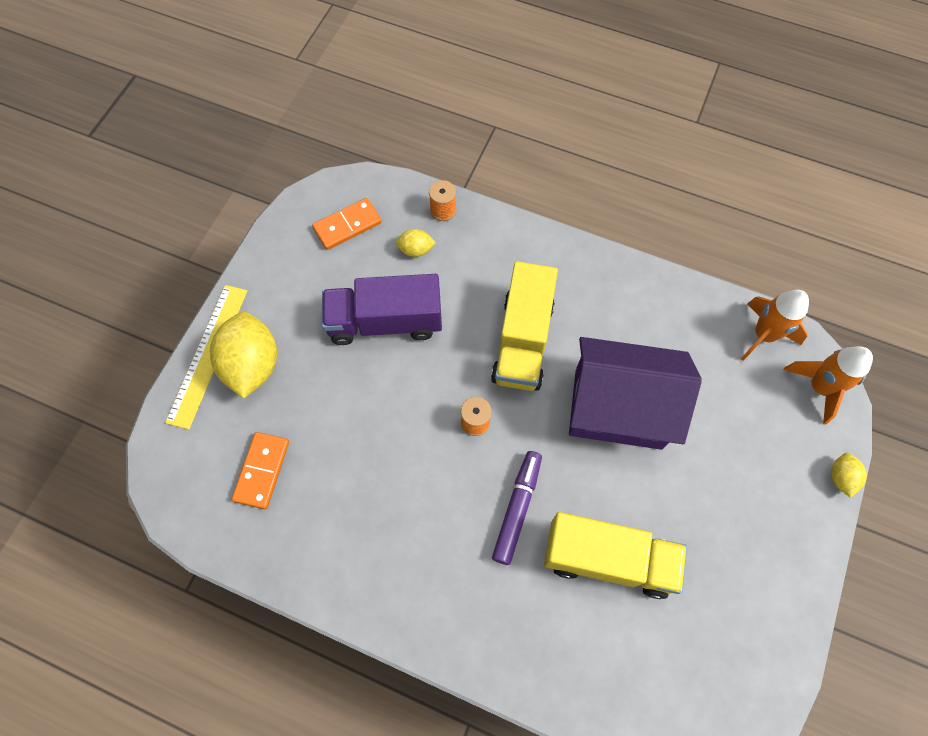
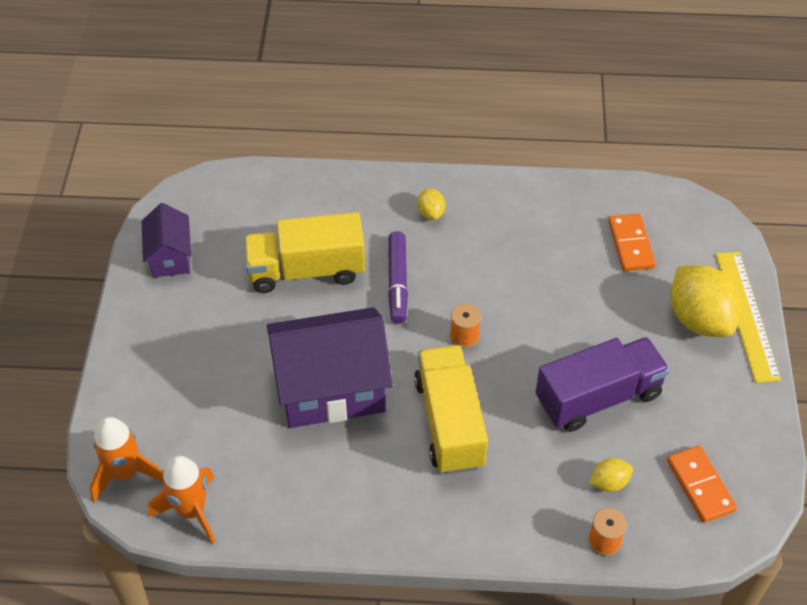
camera: 160 degrees right, 15 degrees down
(347, 225) = (700, 485): orange domino -> orange domino turned 60 degrees counterclockwise
(756, 634) = (170, 257): none -> purple house
(840, 477) = (100, 394): yellow lemon -> yellow lemon (431, 213)

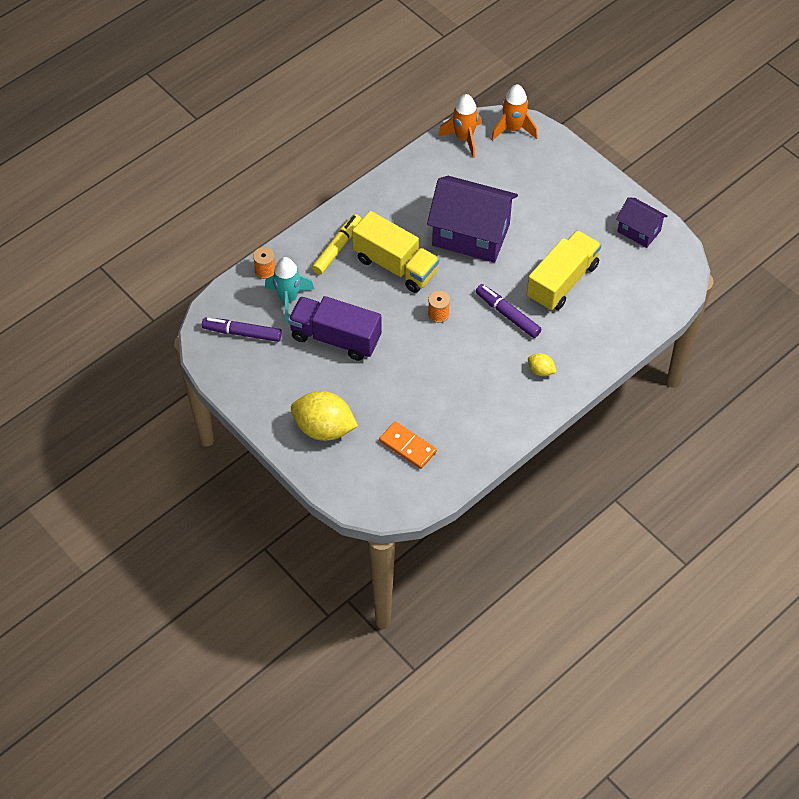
camera: 135 degrees right, 5 degrees up
(331, 389) = (471, 235): purple house -> purple house turned 75 degrees clockwise
(492, 498) = (337, 248): none -> yellow marker
(598, 397) = (335, 338): purple truck -> purple truck turned 90 degrees clockwise
(609, 482) = (288, 299): yellow lemon -> turquoise rocket
(700, 485) = (242, 333): orange domino -> purple marker
(746, 315) = (300, 453): yellow ruler -> none

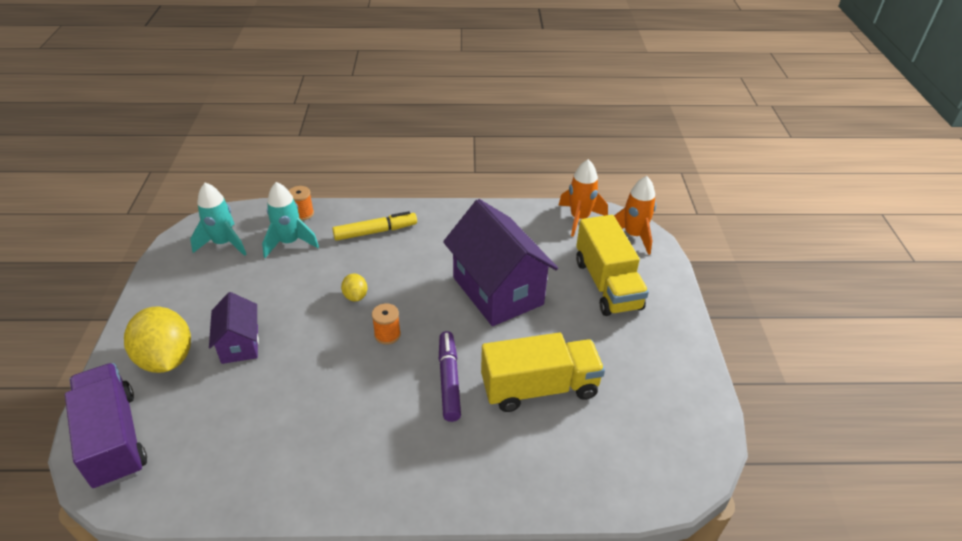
camera: 40 degrees right, 15 degrees down
(242, 333) = (224, 243): purple marker -> turquoise rocket
(335, 338) = (281, 294): purple truck -> purple truck (114, 439)
(395, 265) = (403, 273): yellow truck -> yellow truck (607, 284)
(407, 446) = (202, 432): orange domino -> none
(541, 370) = (416, 460): yellow lemon -> yellow lemon (355, 296)
(639, 231) = (677, 395): purple house -> purple house (240, 344)

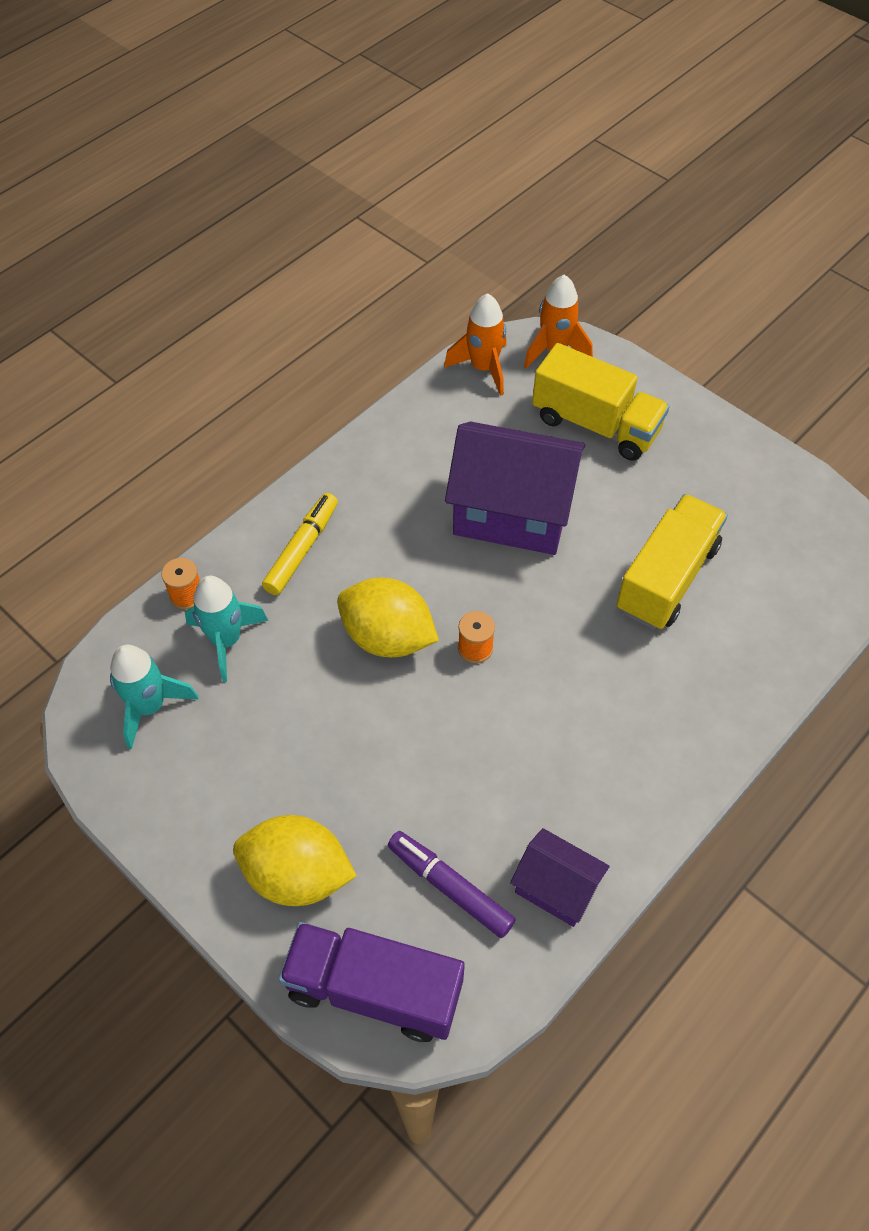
camera: 45 degrees left, 15 degrees up
(240, 344) = (348, 789): purple house -> purple house (556, 888)
(355, 296) = (388, 637): yellow lemon -> yellow lemon, size x2.12
(449, 380) = (588, 640): purple marker -> purple marker (450, 887)

